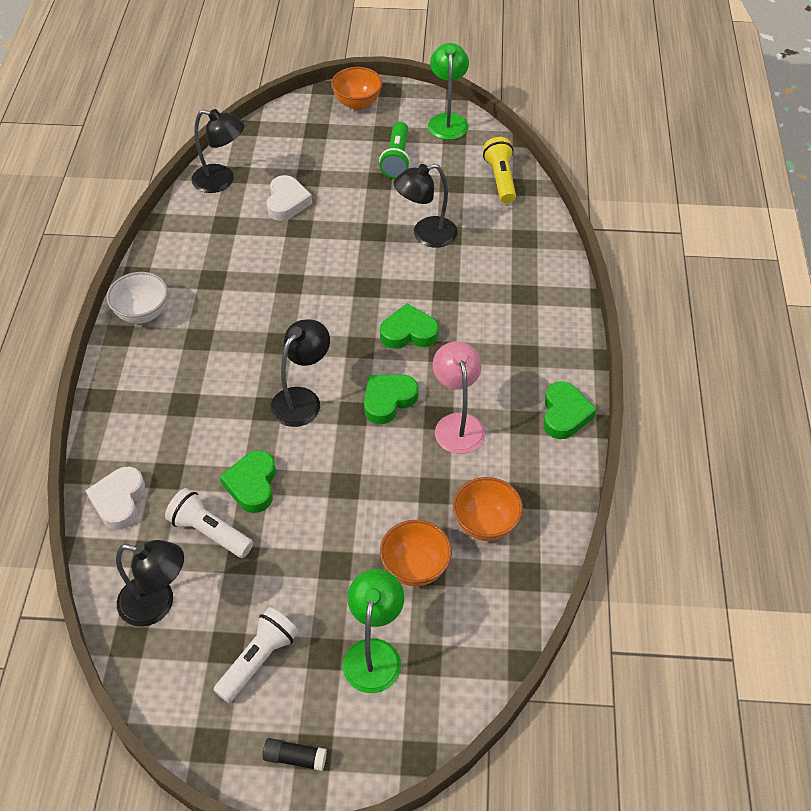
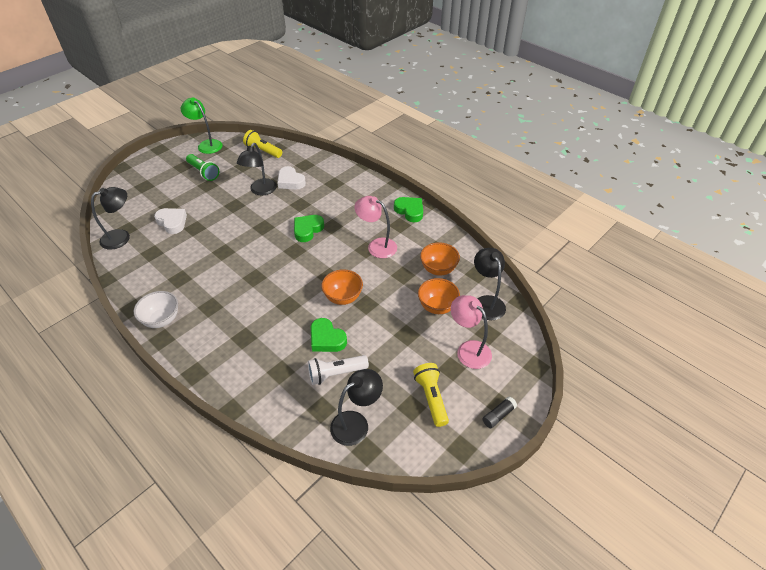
camera: 50 degrees left, 5 degrees down
(119, 501) = (272, 403): white heart -> white heart (290, 181)
(258, 660) = (431, 398): white flashlight -> yellow flashlight
(302, 399) = (299, 289): black lamp -> black lamp (486, 302)
(357, 103) = (150, 163): orange bowl -> orange bowl (343, 297)
(374, 653) = (468, 349): green lamp -> pink lamp
(388, 400) = (336, 260): green heart -> none

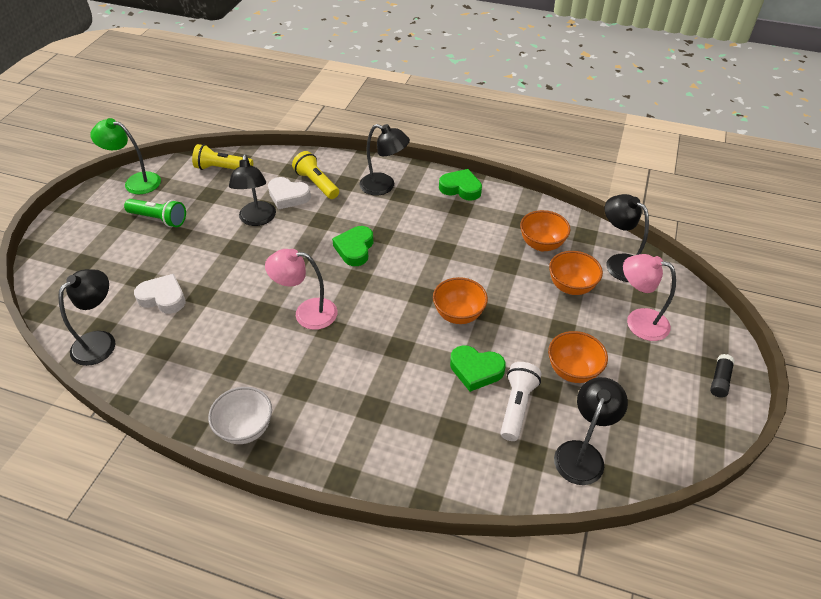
camera: 25 degrees left, 0 degrees up
(336, 373) = (517, 406): white flashlight -> white flashlight turned 150 degrees clockwise
(357, 193) = (384, 186): none -> black lamp
(376, 246) = (452, 240): pink lamp -> pink lamp (307, 313)
(393, 365) = (573, 371): none -> orange bowl
(431, 398) = (640, 390): yellow flashlight -> yellow flashlight (317, 183)

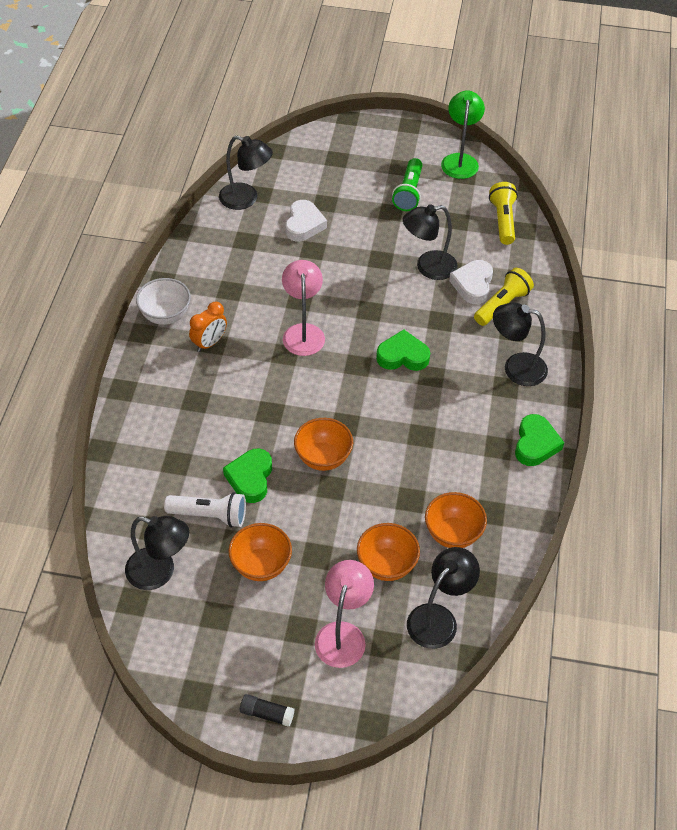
camera: 80 degrees right, 5 degrees up
(298, 390) = (209, 343): none -> orange clock
(384, 186) = (516, 367): black lamp -> black lamp turned 90 degrees clockwise

